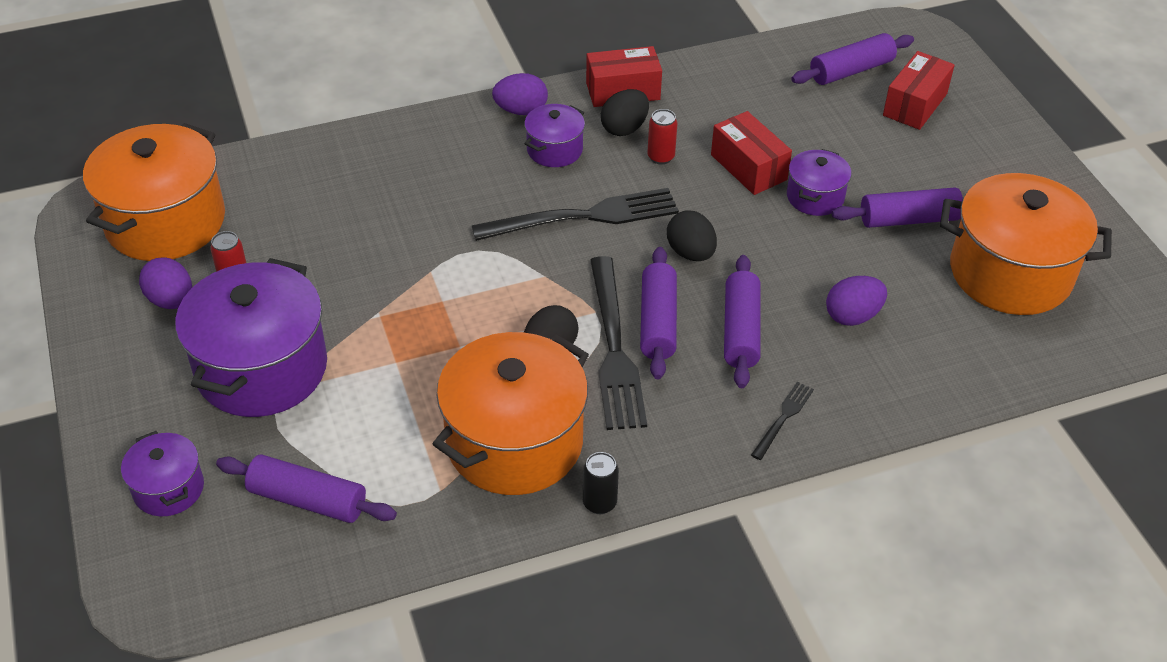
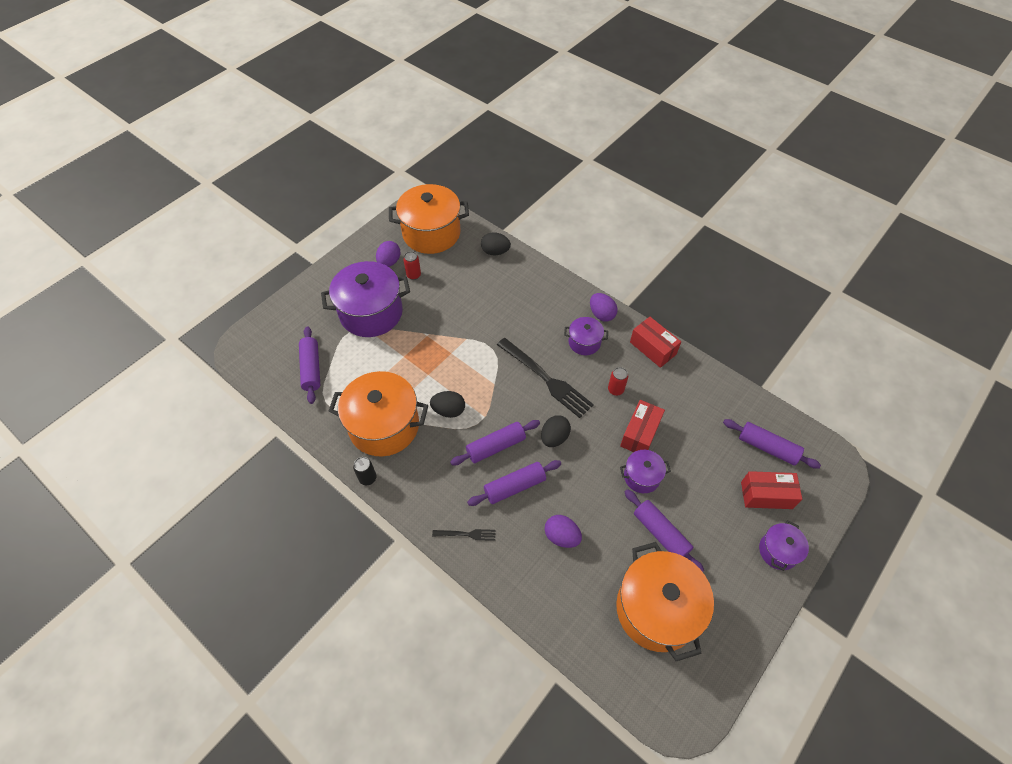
camera: 60 degrees right, 10 degrees up
(168, 489) = (293, 321): purple pot -> purple pot (778, 551)
(614, 349) = (466, 436): black fork -> none
(624, 128) = (624, 363): black egg -> black egg (495, 252)

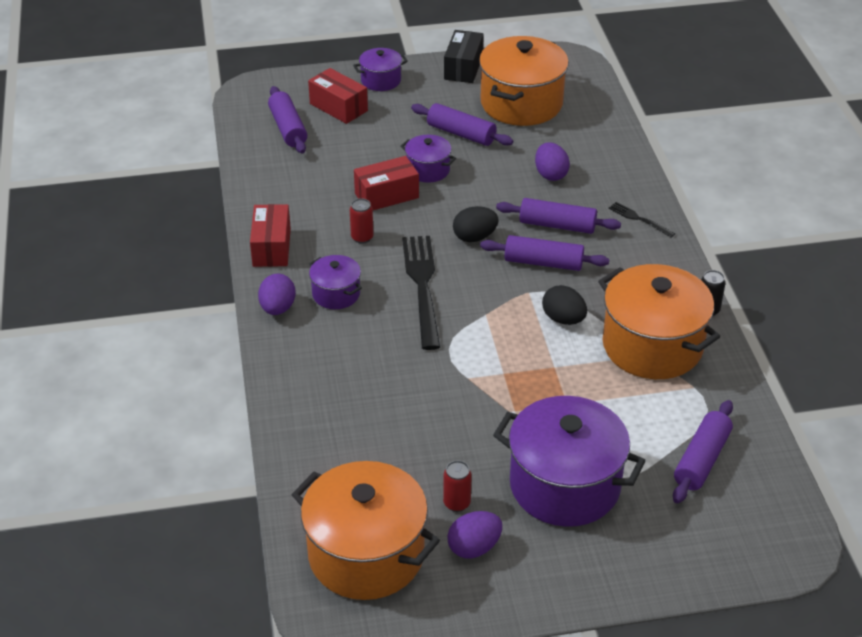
camera: 140 degrees left, 15 degrees down
(495, 252) = (307, 464): black egg -> none
(660, 533) = (461, 133): purple rolling pin -> purple rolling pin turned 60 degrees counterclockwise
(744, 623) = (463, 68): none -> black box

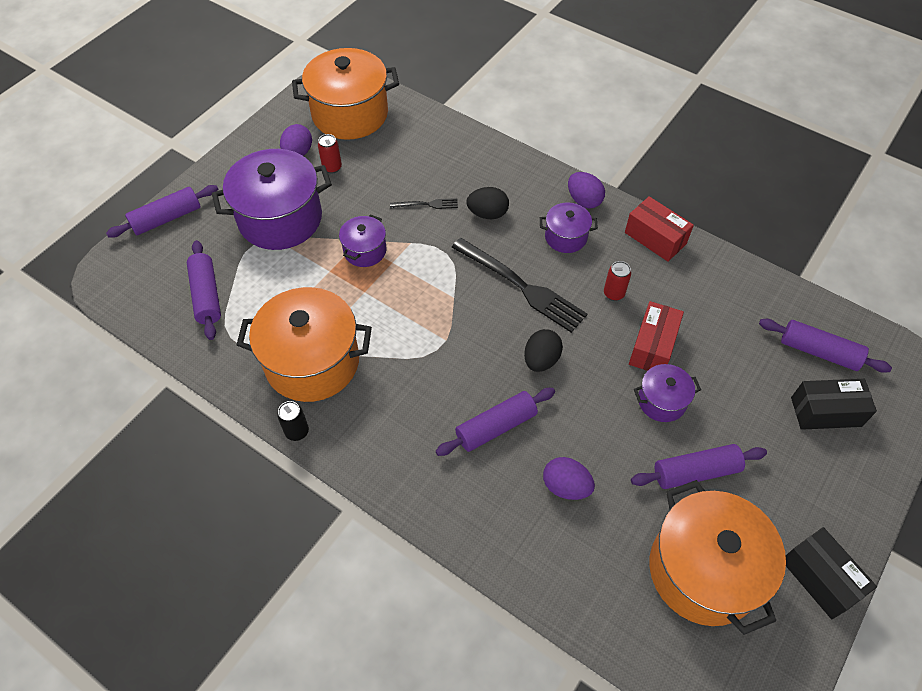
camera: 135 degrees right, 15 degrees up
(338, 107) = (825, 412): red box -> black box
(381, 80) = (851, 482): purple pot -> purple pot (365, 251)
(543, 262) = (465, 377): purple rolling pin -> purple rolling pin (167, 218)
(563, 319) = (397, 336): black egg -> black egg (487, 214)
(639, 219) = (439, 494): black fork -> black fork (427, 204)

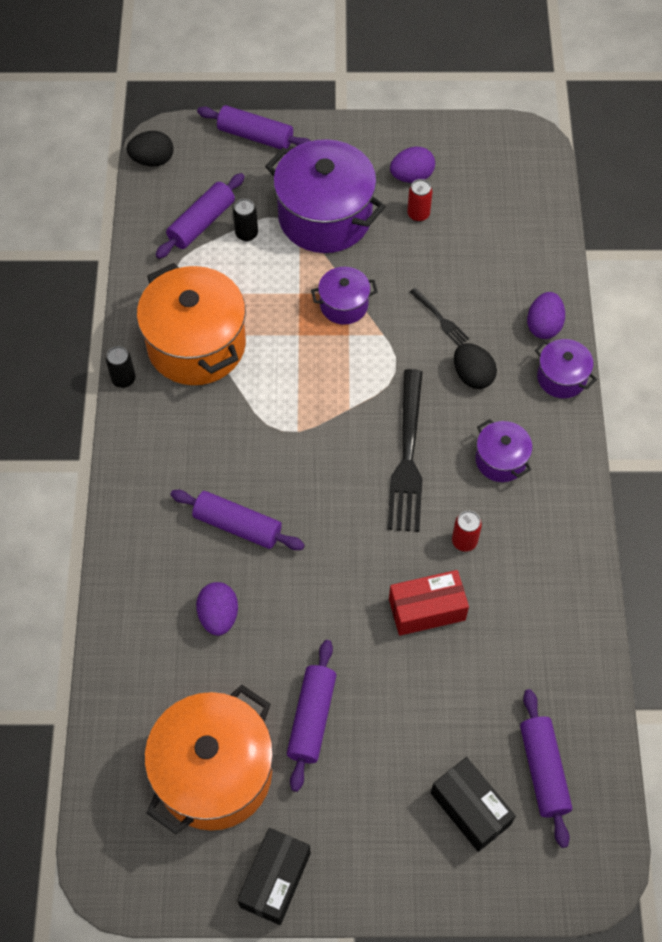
camera: 55 degrees right, 5 degrees up
(246, 273) = (246, 234): none -> black can
(350, 114) = (498, 183): orange pot -> none
(541, 360) = (336, 521): black egg -> black egg (152, 160)
(584, 200) = (563, 449): purple egg -> purple egg (543, 326)
(655, 238) = (569, 542): red box -> none
(661, 401) = (368, 650): purple pot -> purple pot (561, 378)
(695, 472) = (311, 718): purple rolling pin -> purple rolling pin turned 60 degrees clockwise

